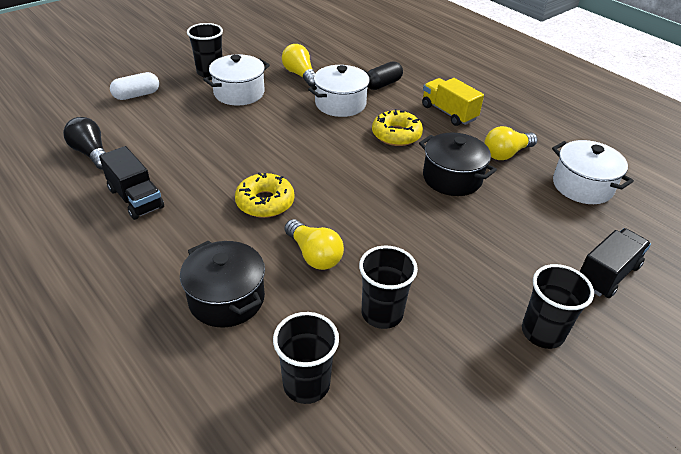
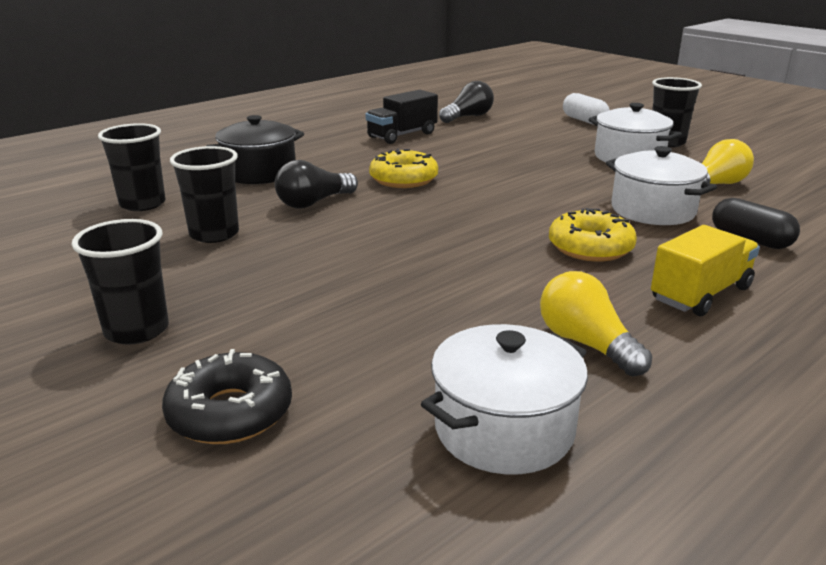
camera: 90 degrees right, 15 degrees down
(314, 255) = (314, 203): yellow light bulb -> black light bulb
(452, 178) = (485, 286): black pot -> none
(607, 274) = (230, 412): black truck -> black donut

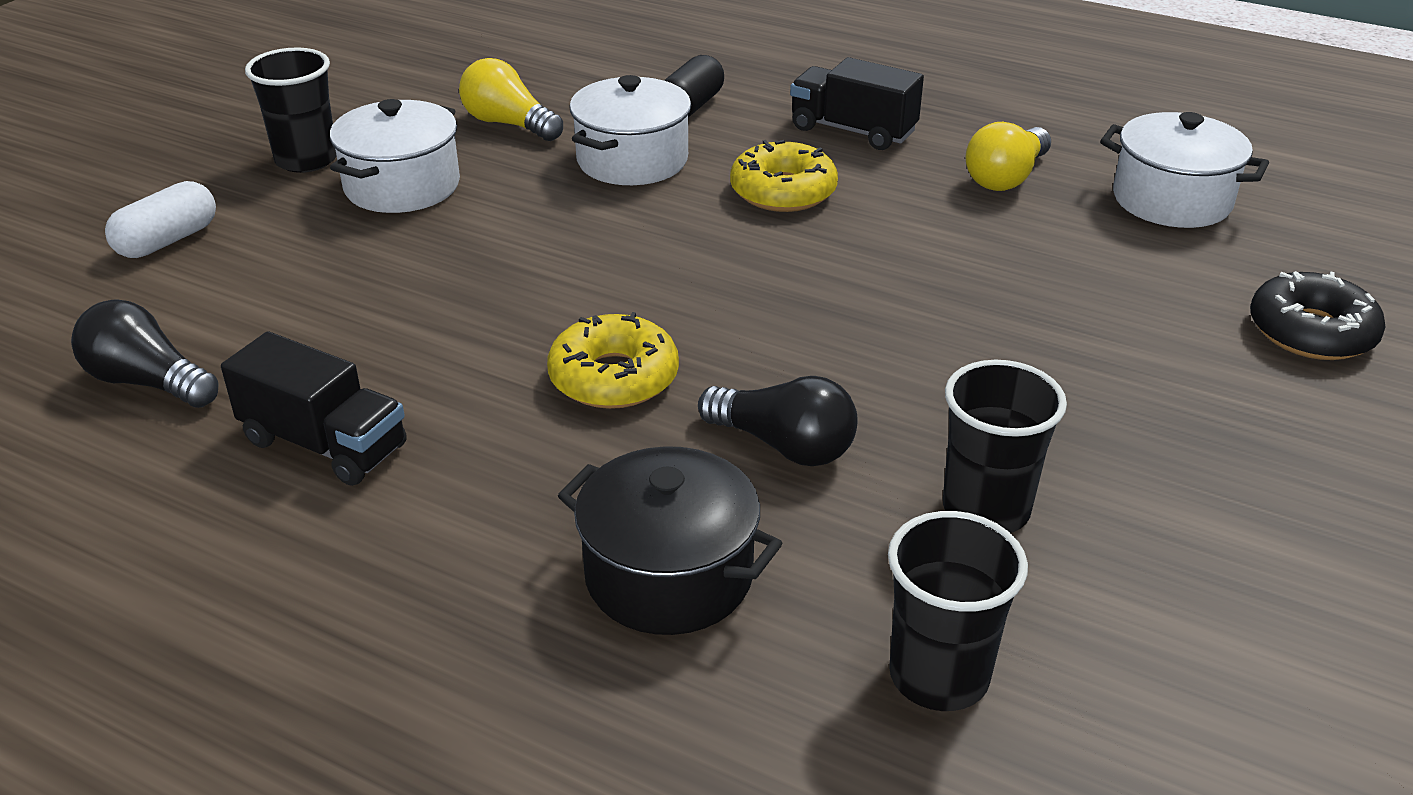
camera: 110 degrees left, 10 degrees up
(136, 330) = (1277, 455): black cup -> none
(700, 294) = (853, 131): yellow truck -> black truck

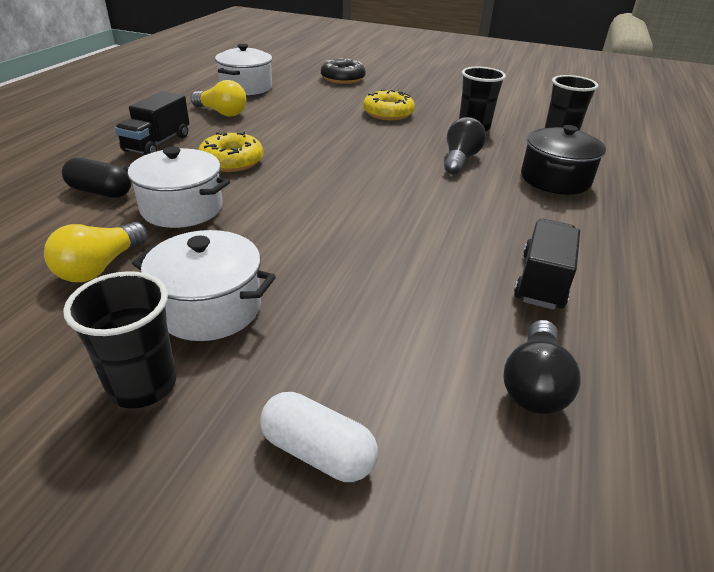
camera: 100 degrees left, 0 degrees up
(614, 377) = (431, 199): yellow donut -> yellow donut (388, 113)

